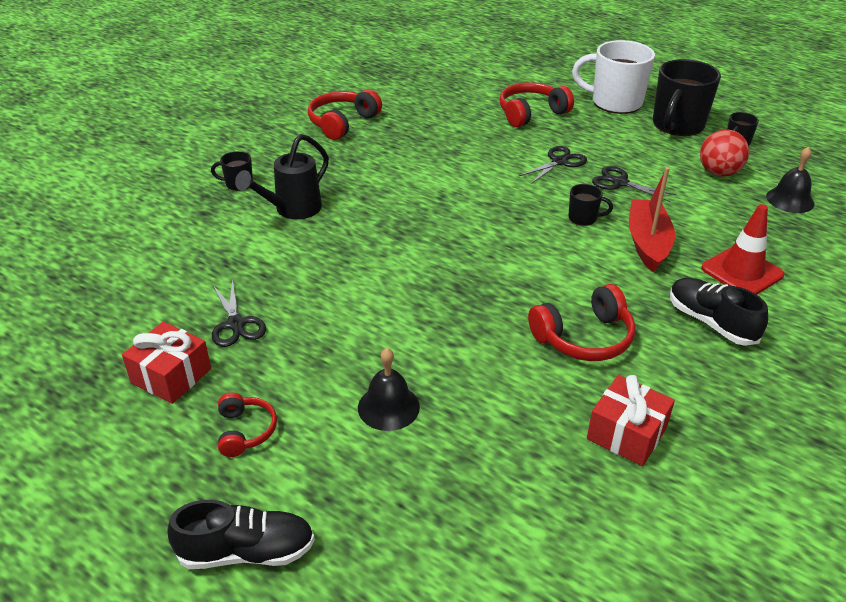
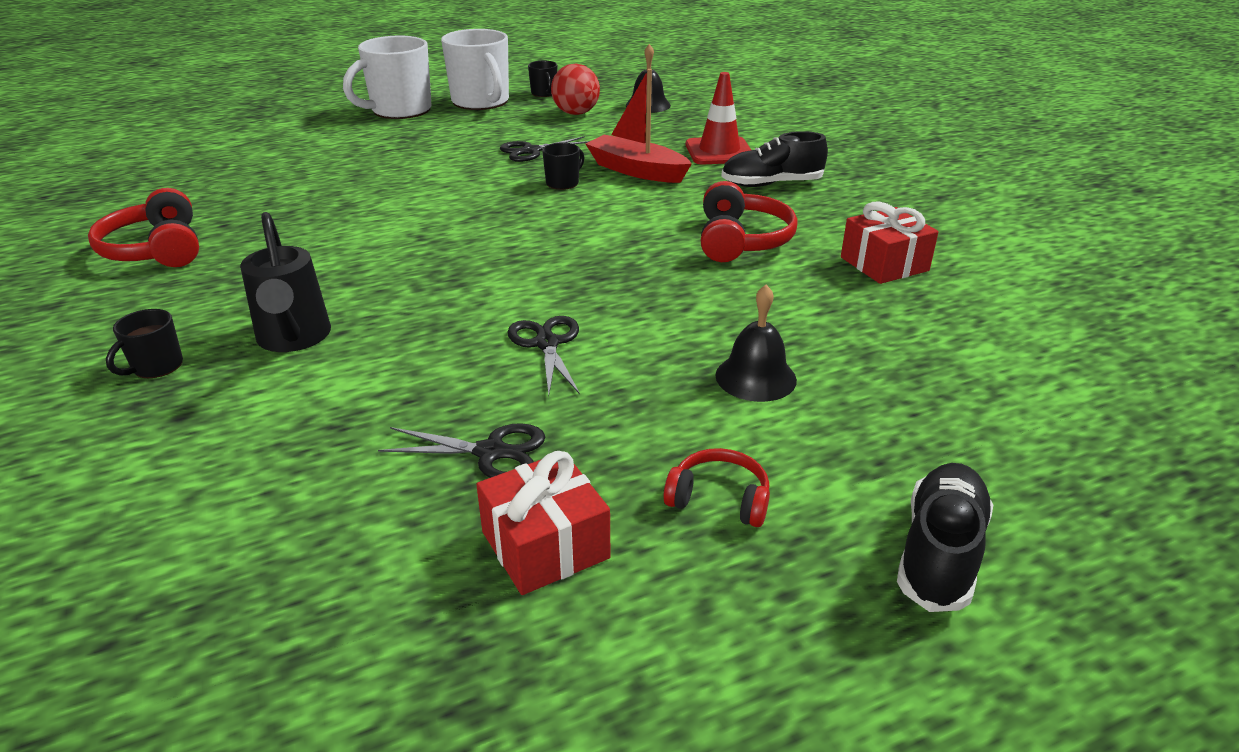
camera: 60 degrees left, 5 degrees down
(531, 113) = (348, 148): red headphones -> none
(559, 162) = (455, 163): black scissors -> black scissors (547, 343)
(677, 125) = (481, 102): black mug -> white mug

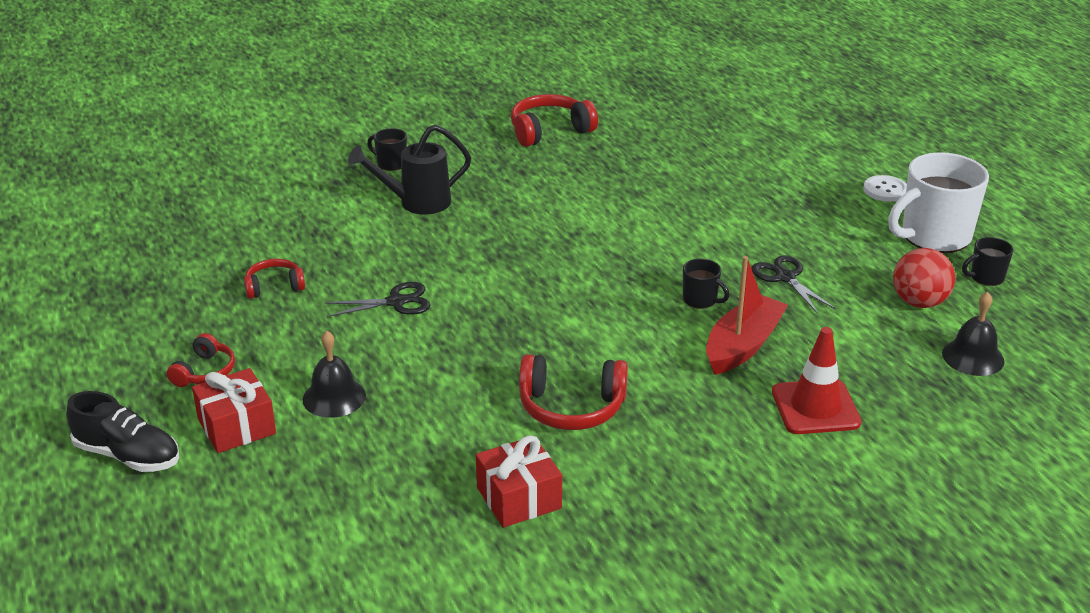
camera: 90 degrees right, 0 degrees up
(399, 111) = (885, 190): white mug -> white button
(491, 452) = (274, 287): black scissors -> red headphones
(545, 545) = (187, 309): red gift -> red gift (236, 426)
(771, 184) = (719, 440): black shoe -> none

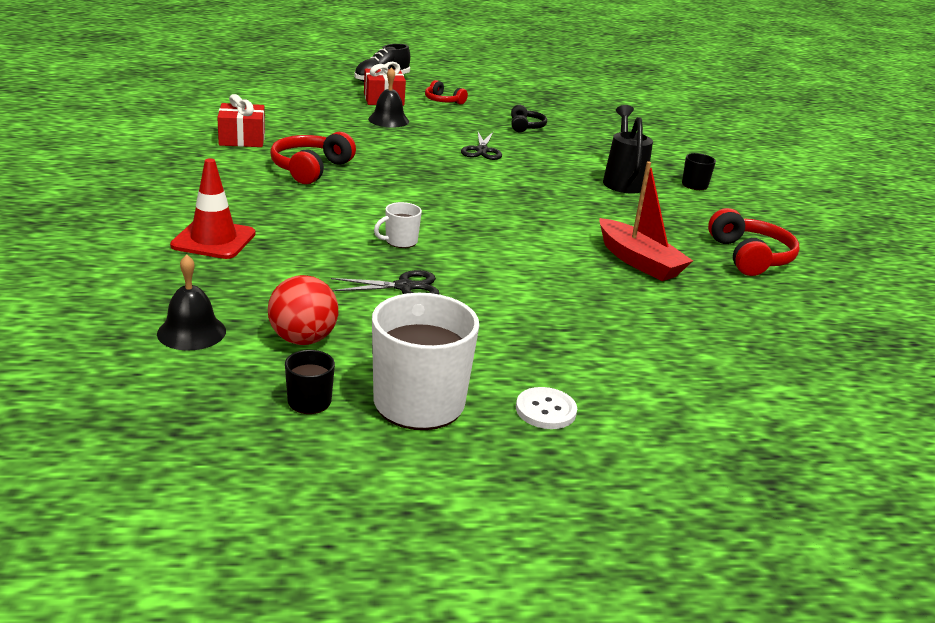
camera: 105 degrees right, 5 degrees down
(274, 287) = (525, 126): red headphones -> black headphones
(701, 300) = (400, 241): black mug -> white mug
(742, 346) = (320, 238): red boat -> red boat (638, 261)

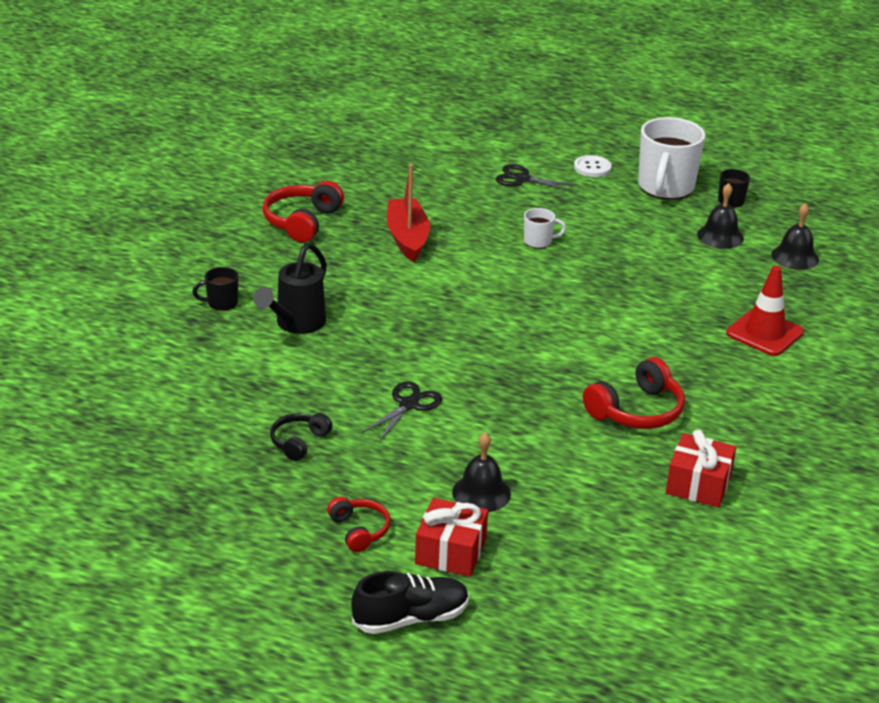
camera: 150 degrees left, 5 degrees up
(303, 339) = (720, 236): red ball -> black bell
(400, 241) = (600, 298): white mug -> white mug (538, 241)
(404, 287) = (625, 257): black scissors -> black scissors (522, 179)

